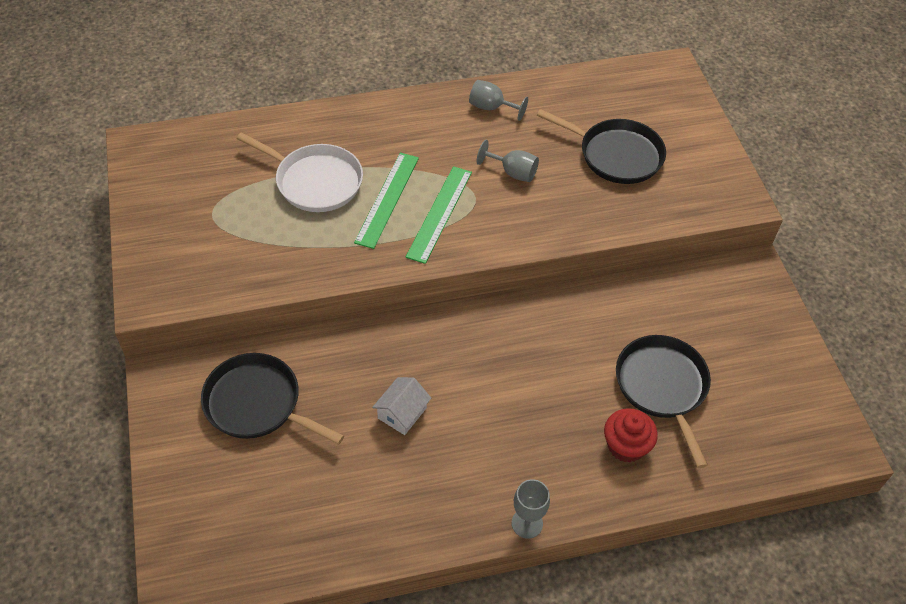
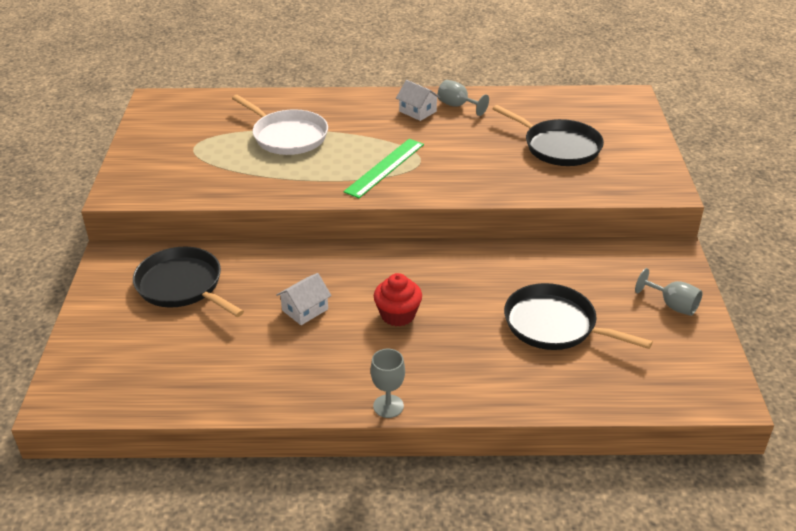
camera: 15 degrees right, 15 degrees down
(387, 199) = (343, 153): green ruler -> none
(450, 122) = (417, 111): none -> white house
(513, 172) = (460, 148): grey goblet -> grey goblet (672, 305)
(626, 446) = (504, 363): red cupcake -> red cupcake (398, 315)
(662, 387) = (555, 325): black pan -> black pan turned 60 degrees counterclockwise

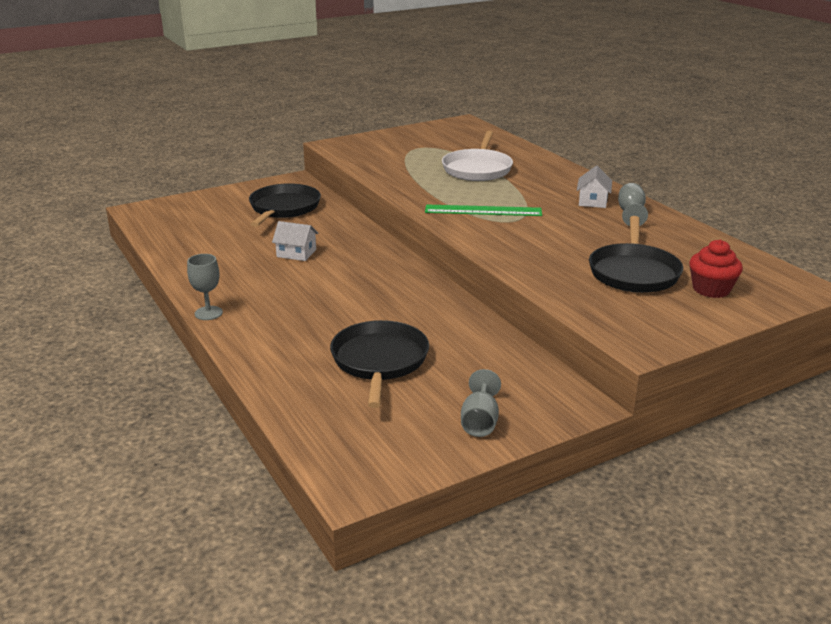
camera: 60 degrees right, 10 degrees down
(398, 315) = (324, 288): red cupcake -> red cupcake (711, 289)

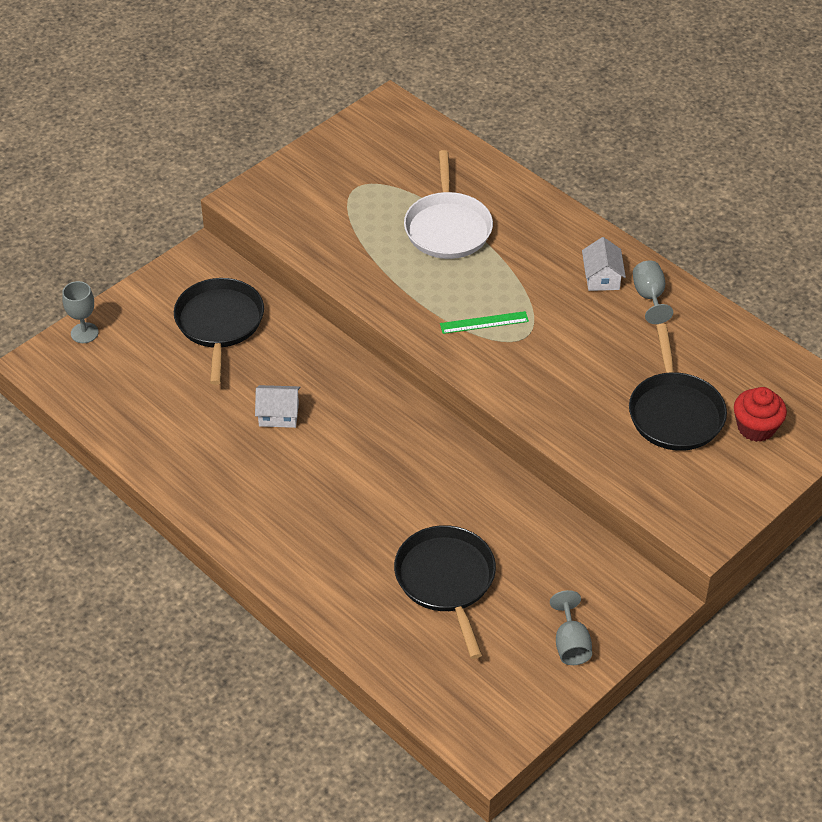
camera: 15 degrees left, 20 degrees up
(208, 313) = (234, 543): grey goblet -> grey goblet (84, 333)
(483, 211) = (484, 323): green ruler -> green ruler, size x0.64

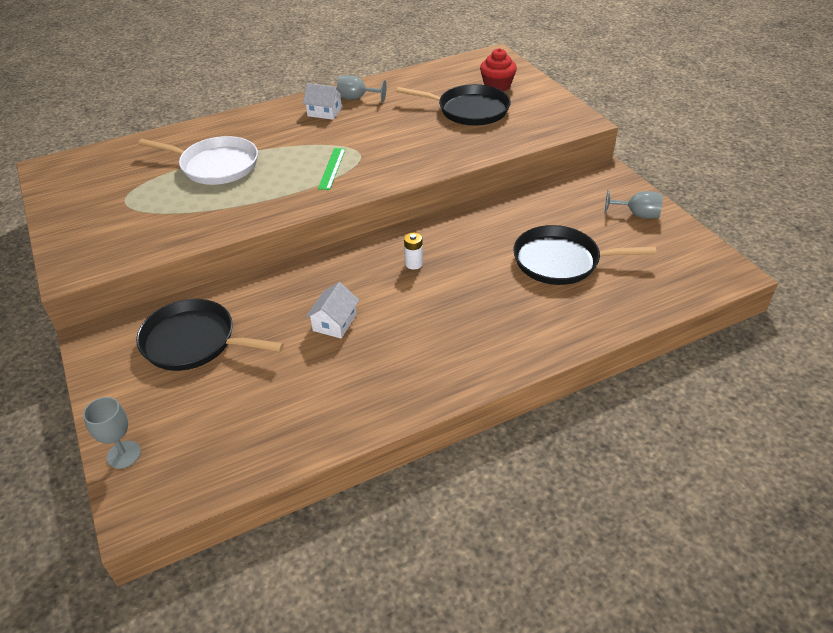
camera: 70 degrees left, 5 degrees down
(391, 451) = (414, 264): none -> white battery

